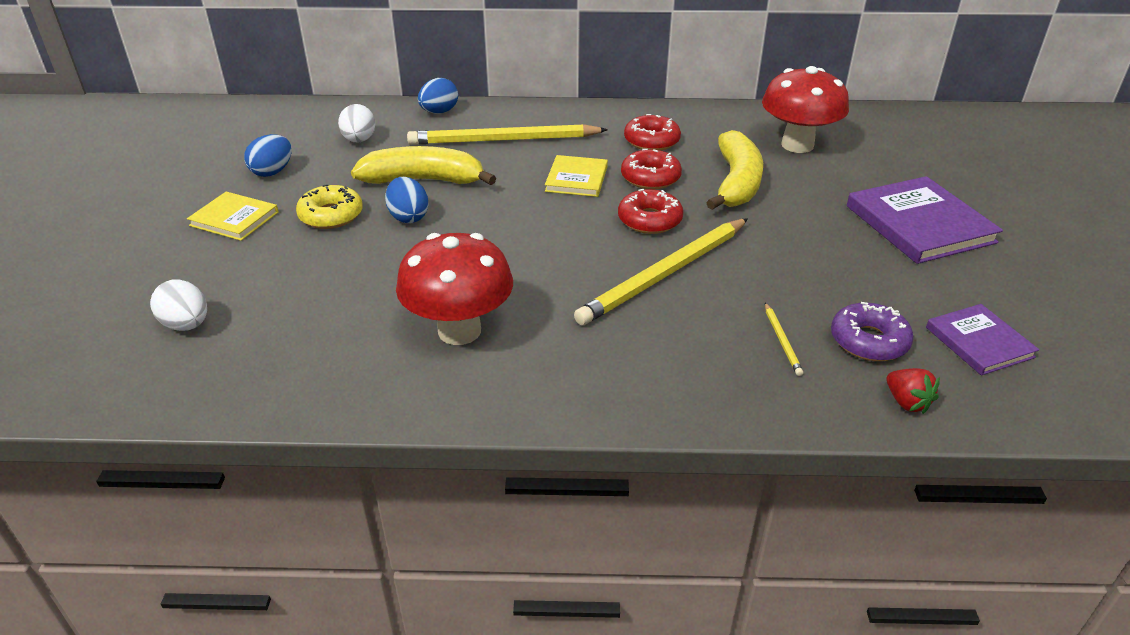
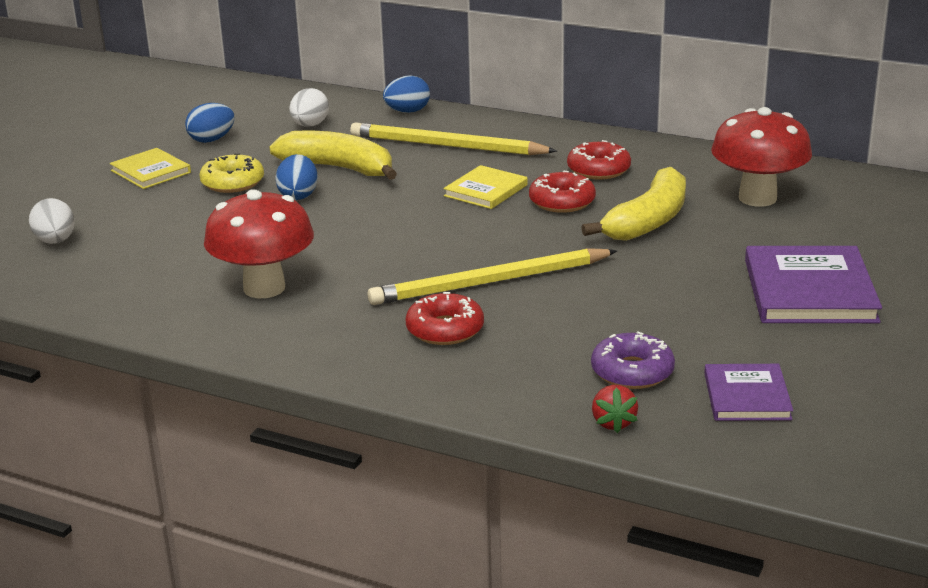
camera: 25 degrees right, 10 degrees down
(649, 220) = (522, 237): red donut -> red donut (445, 329)
(782, 340) = (546, 354): yellow pencil -> none

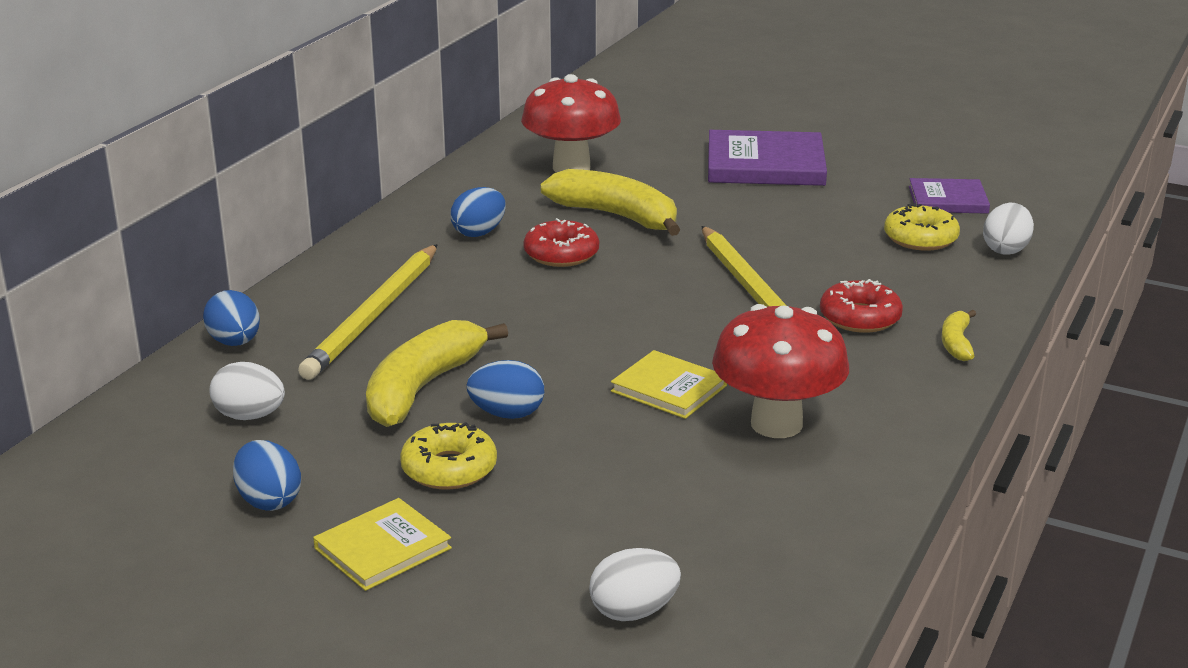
camera: 90 degrees left, 0 degrees up
(392, 375) = (956, 343): none -> yellow banana
(485, 190) = (521, 293): yellow book -> yellow book (669, 388)
(598, 169) = (479, 232): red donut -> blue egg
(613, 423) = (1005, 249): red strawberry -> white egg
(632, 372) = (920, 238): purple donut -> yellow donut

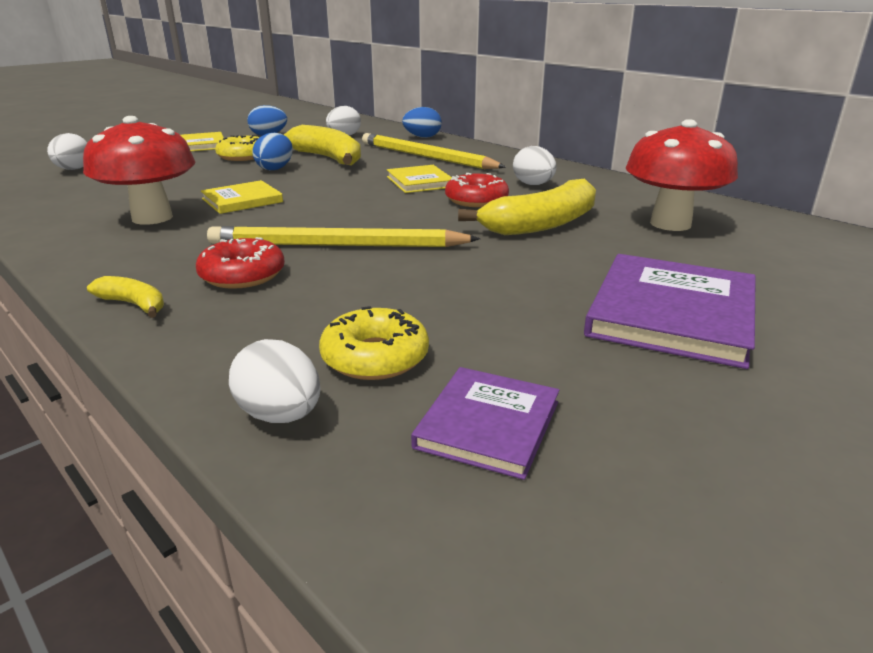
camera: 110 degrees right, 0 degrees up
(479, 232) = (533, 185): blue egg -> white egg
(510, 296) = (420, 182): none -> yellow book

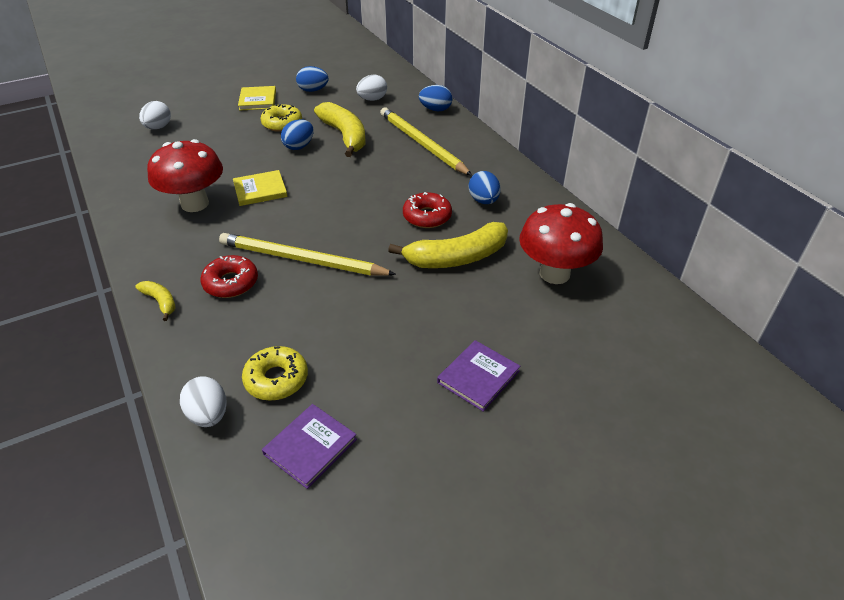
camera: 15 degrees right, 15 degrees up
(420, 182) = (398, 183): yellow book -> none
(533, 185) = (483, 201): white egg -> blue egg
(672, 314) = (478, 377): purple book -> purple book, size x0.59

